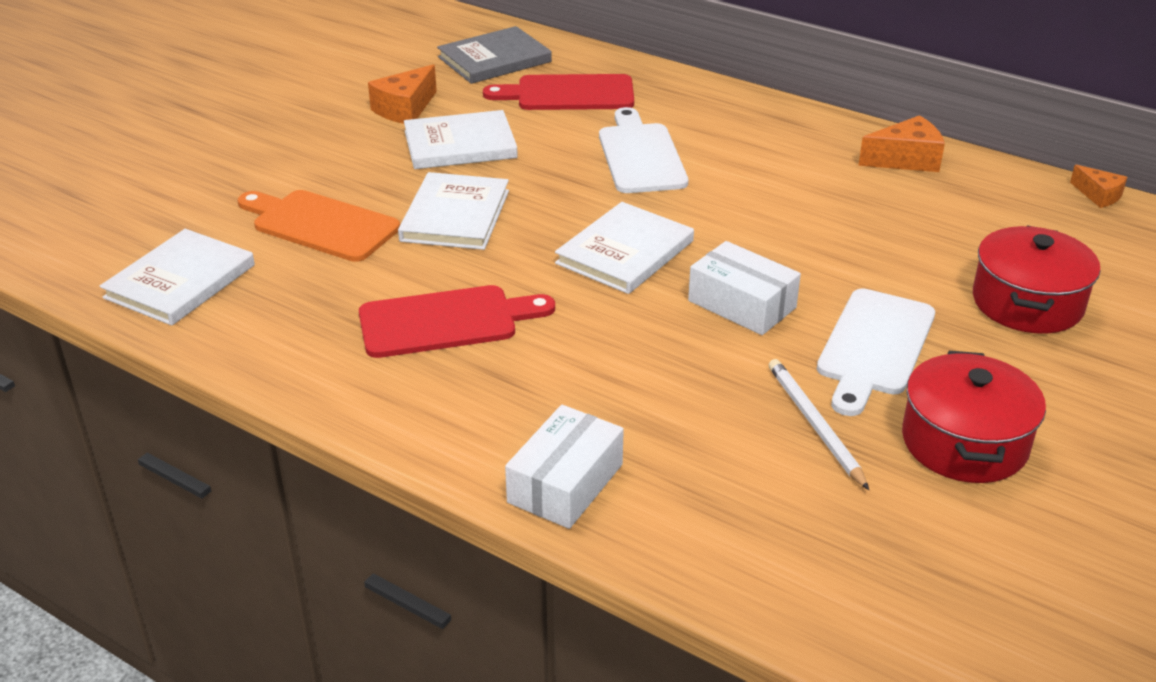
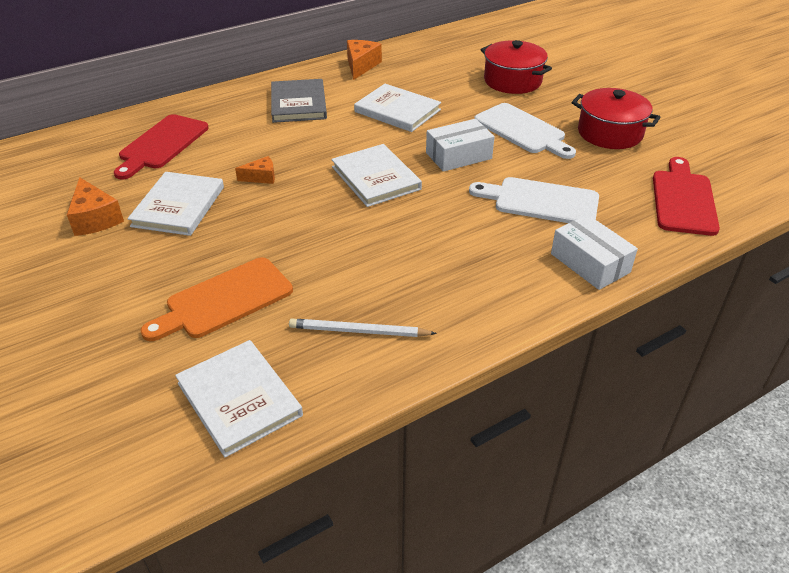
camera: 65 degrees left, 5 degrees up
(446, 322) = (399, 268): red cutting board -> red cutting board (683, 199)
(455, 215) = (272, 232): white book -> white book (397, 111)
(494, 59) = (72, 160): grey book -> grey book (298, 104)
(641, 155) = (271, 141): white cutting board -> white cutting board (540, 201)
(815, 425) = (577, 168): white pencil -> white pencil (359, 331)
(1098, 195) = (438, 34): orange cheese -> orange cheese (261, 177)

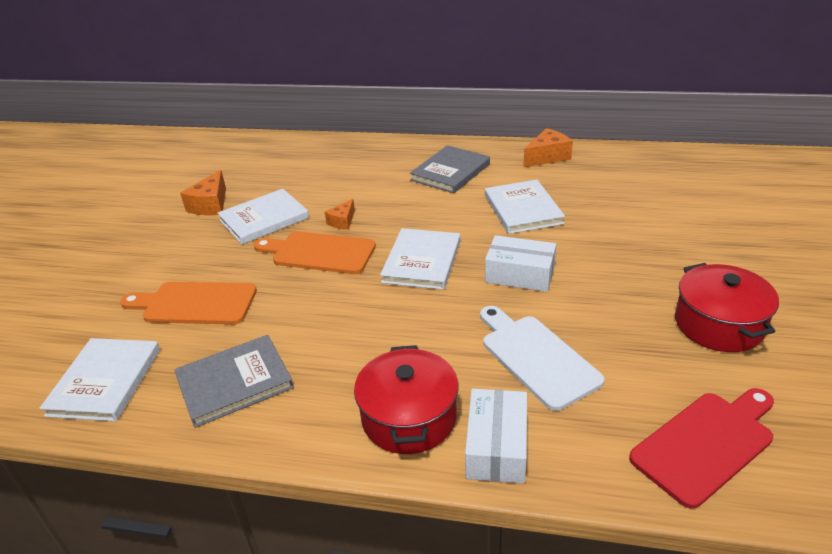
camera: 45 degrees right, 5 degrees down
(161, 144) = (316, 168): red cutting board -> none
(261, 177) = (342, 221): orange cheese -> orange cheese turned 90 degrees clockwise
(278, 209) = (319, 252): none -> orange cutting board
(359, 331) = (234, 382): white pencil -> grey book
(512, 81) = (680, 223): red pot -> red pot (409, 417)
(522, 131) = (618, 278): white cutting board -> none

